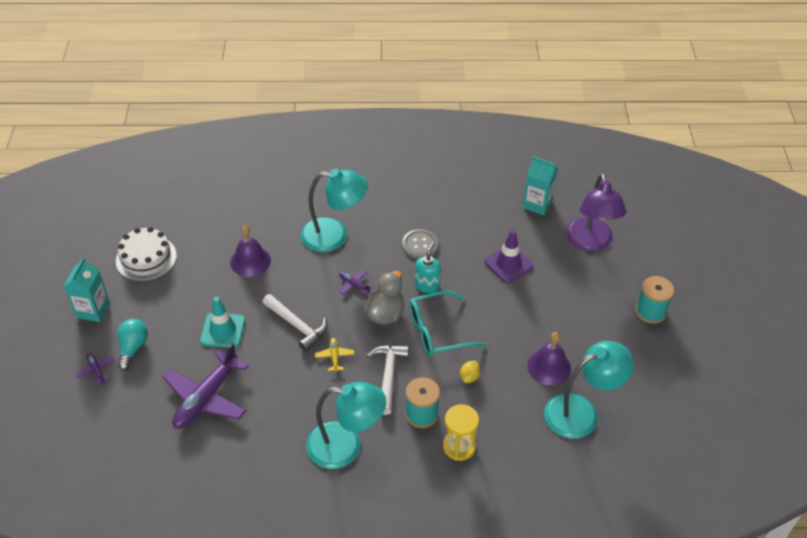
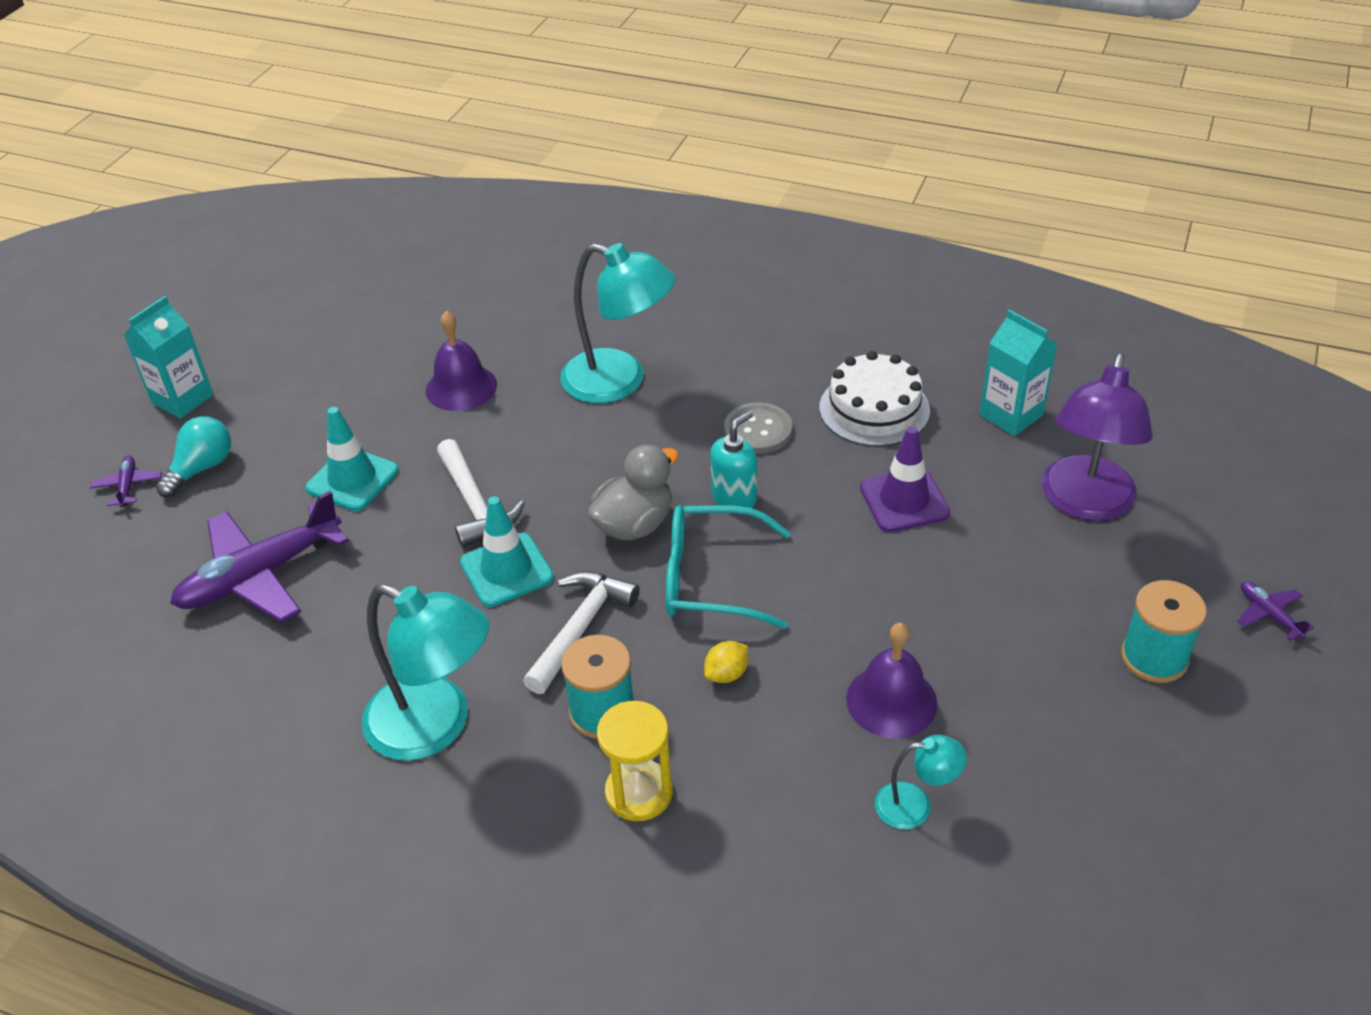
camera: 25 degrees right, 5 degrees down
(146, 258) = (307, 345): white cake -> white cake (874, 409)
(334, 356) = (506, 570): yellow plane -> turquoise traffic cone
(354, 285) = (607, 465): purple plane -> purple plane (1269, 614)
(581, 412) = (915, 805): turquoise lamp -> turquoise lamp, size x0.49

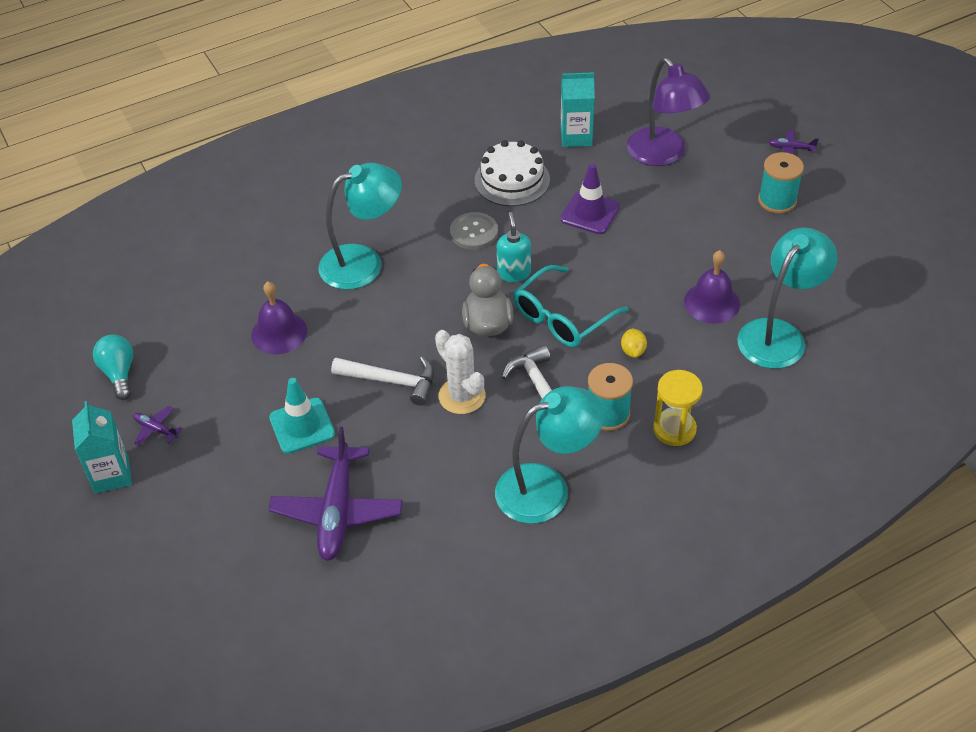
camera: 50 degrees left, 5 degrees up
(128, 486) = (169, 543): purple plane -> purple plane (156, 429)
(202, 468) = (199, 496): turquoise light bulb -> turquoise light bulb (119, 373)
(506, 570) = (462, 396): turquoise traffic cone -> white cactus
(915, 805) = (779, 334): turquoise lamp -> turquoise lamp, size x2.04

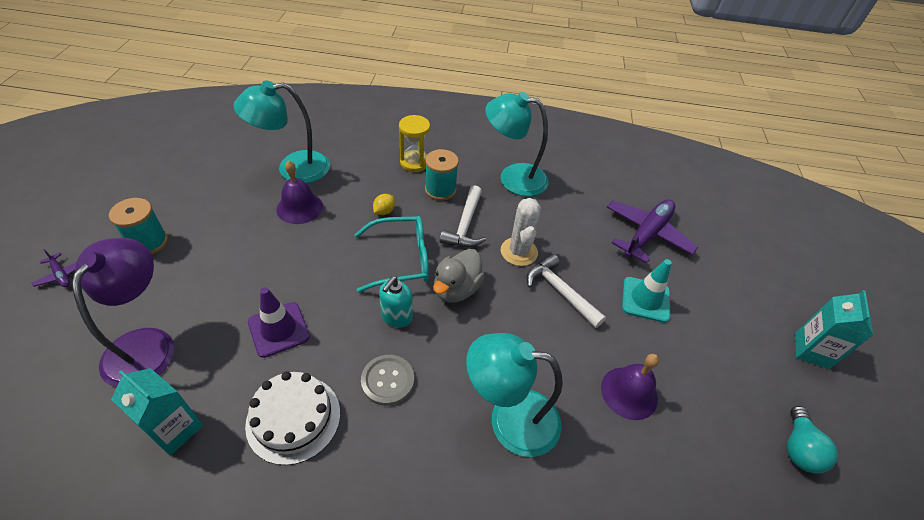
camera: 150 degrees left, 0 degrees up
(156, 429) = (768, 367): purple plane -> none

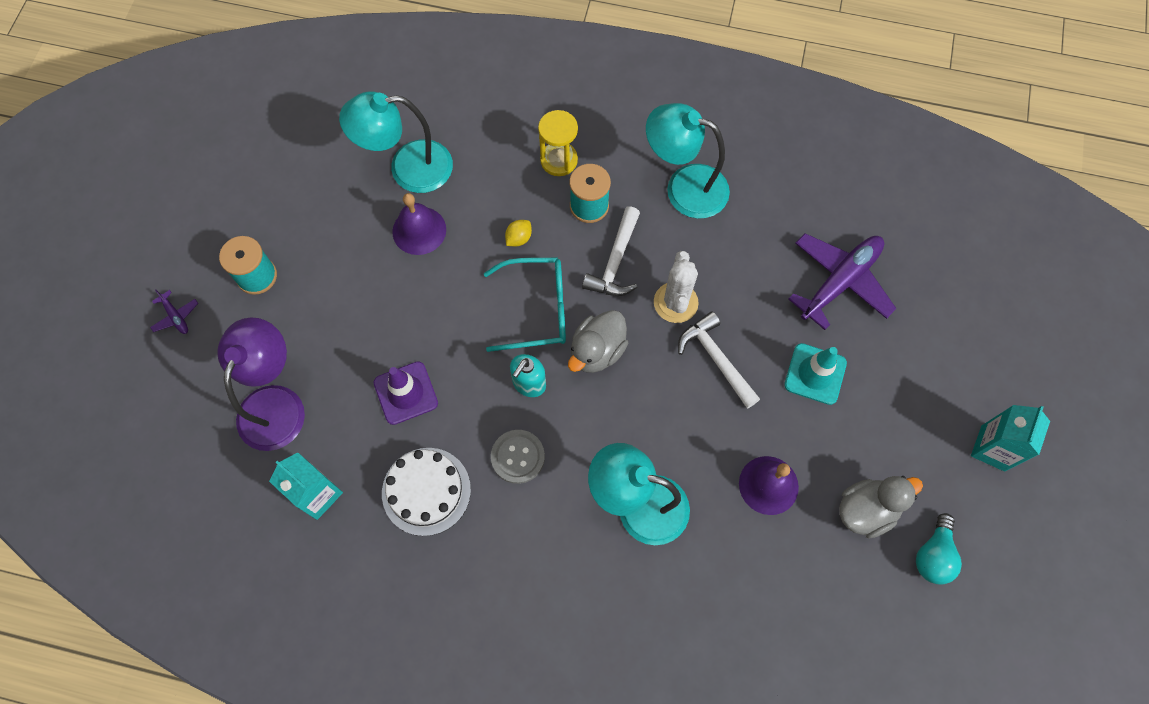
camera: 10 degrees right, 20 degrees up
(723, 410) = (866, 510): none -> grey duck

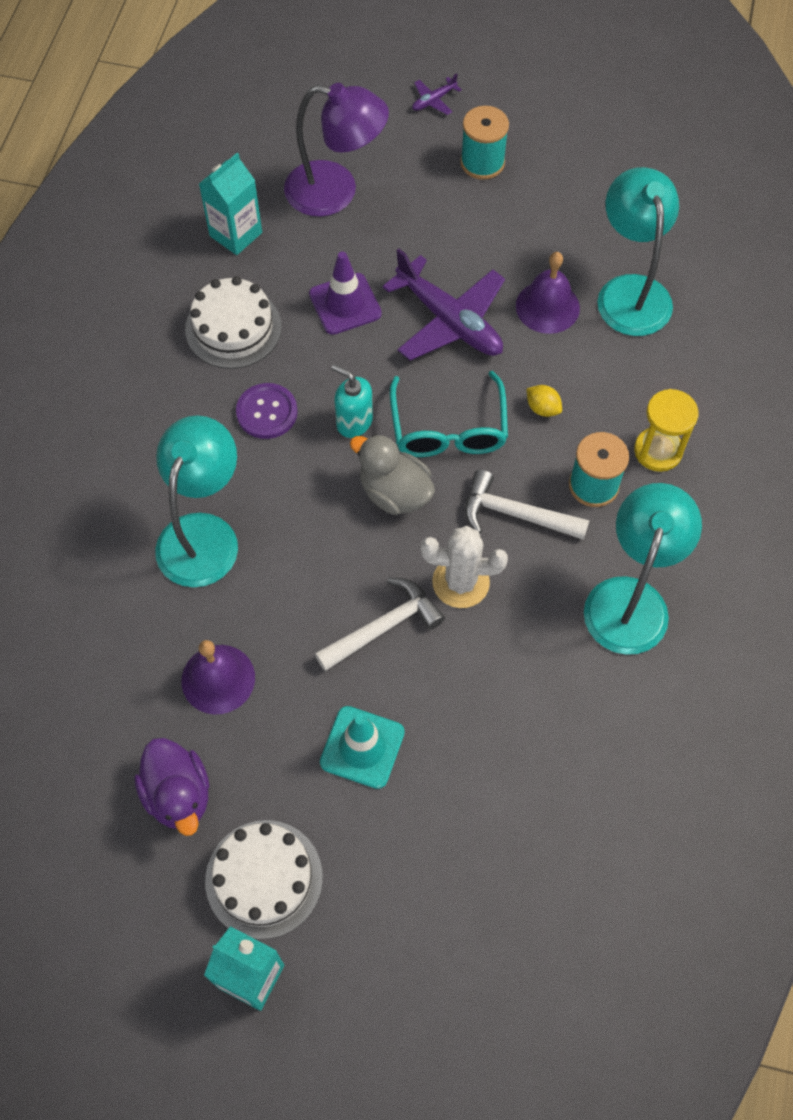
camera: 90 degrees right, 5 degrees down
(518, 457) = (267, 412): grey button -> purple button
(840, 281) = (497, 793): purple plane -> purple plane (449, 321)
(866, 510) = (178, 794): grey duck -> purple duck
(922, 442) = (264, 878): none -> white cake
(933, 555) = (114, 873): turquoise light bulb -> none

